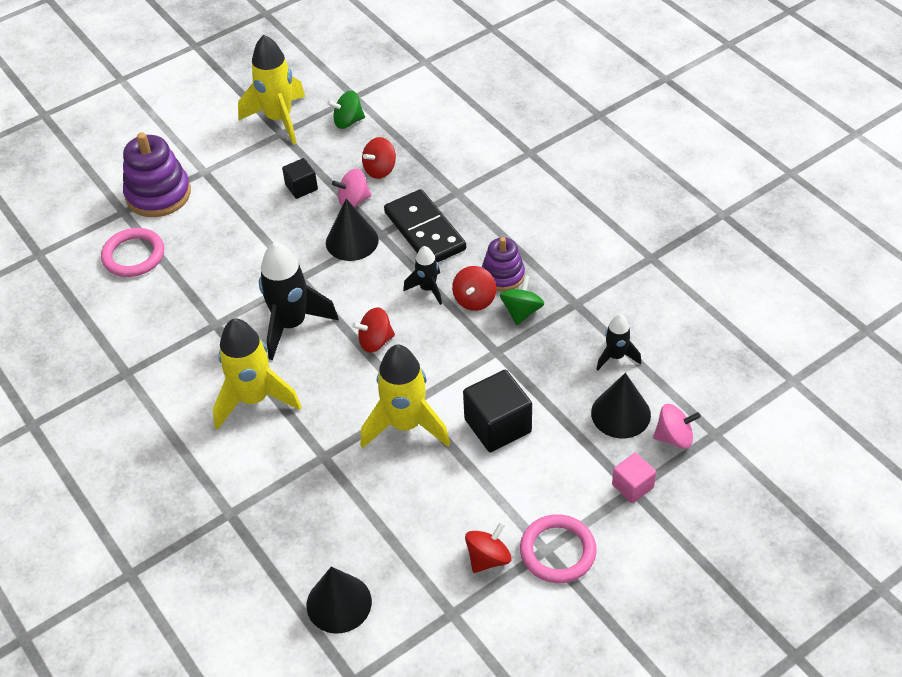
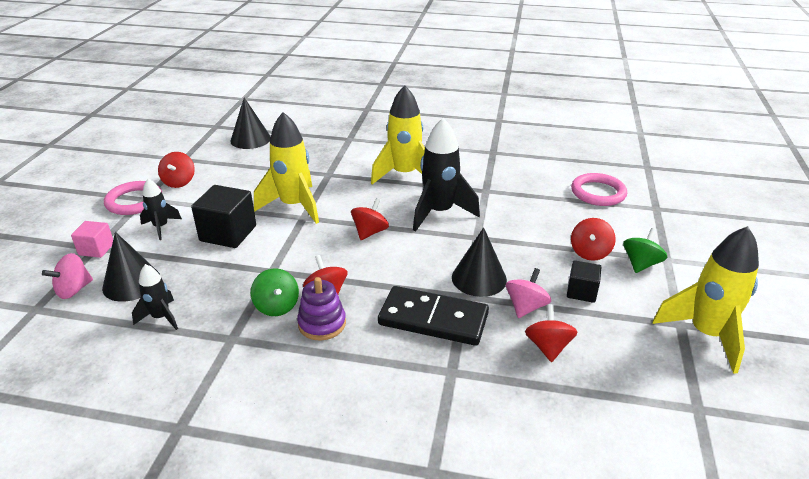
camera: 135 degrees right, 15 degrees down
(158, 194) = (659, 228): purple stacking toy -> none
(243, 209) = (590, 252): none -> red spinning top
(348, 121) = (653, 375): green spinning top -> green spinning top (641, 264)
(427, 289) = (374, 280): black rocket -> black rocket (161, 227)

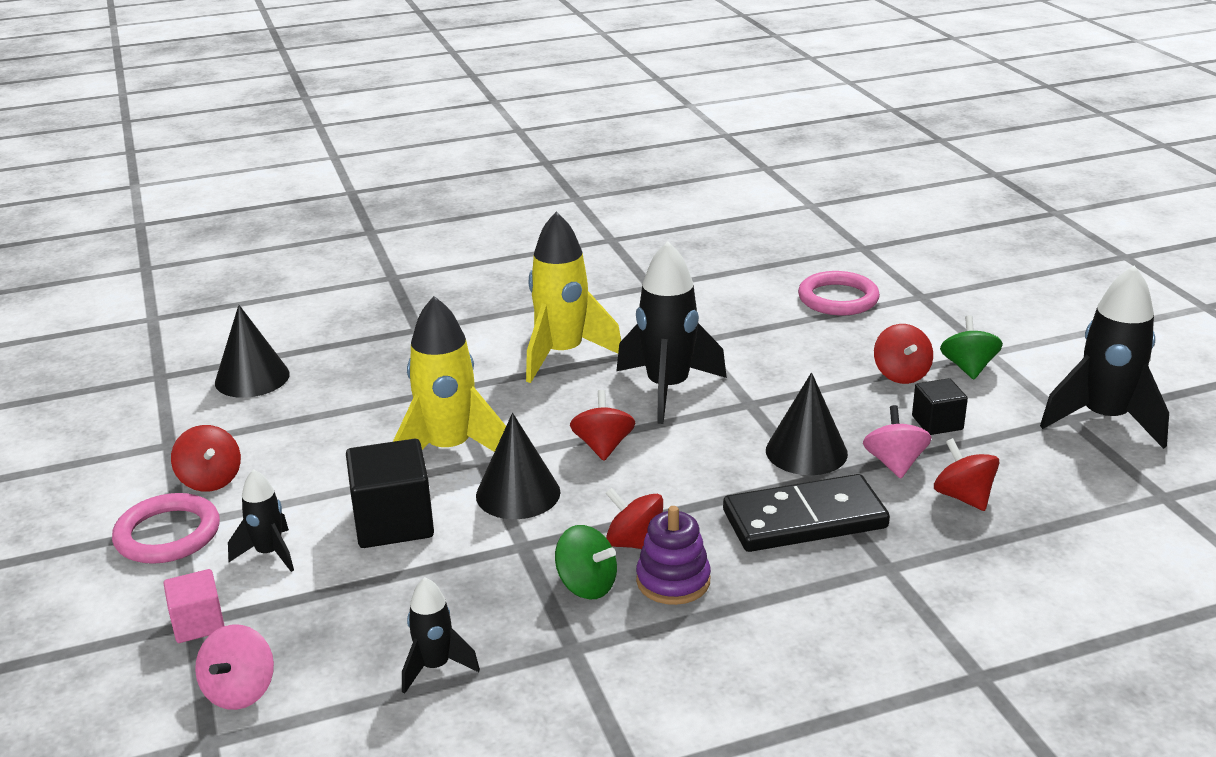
camera: 30 degrees left, 5 degrees down
(131, 283) = (325, 644): black cone -> black cone (518, 493)
(706, 334) = (1104, 419): yellow rocket -> black rocket

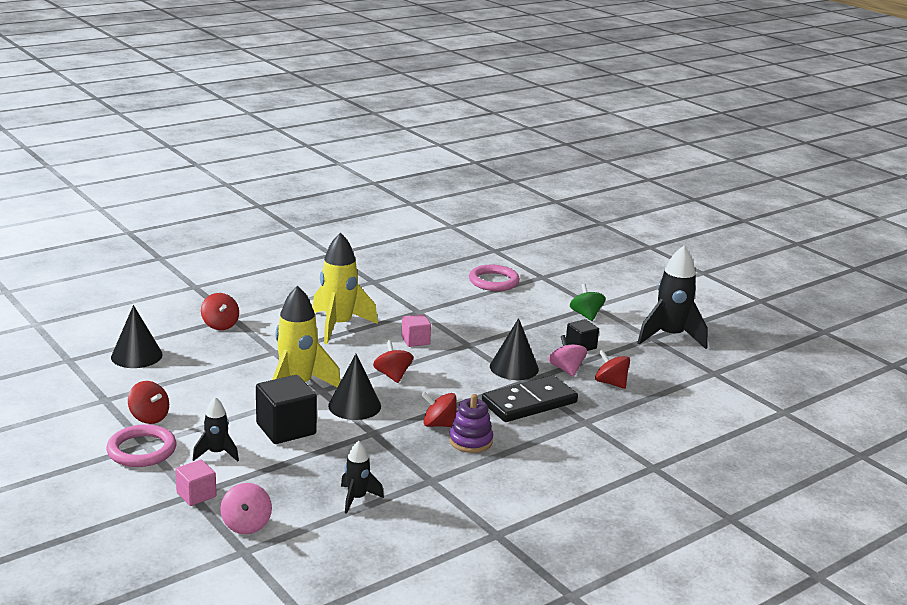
camera: 20 degrees left, 5 degrees down
(586, 585) = (422, 449): green spinning top -> none
(668, 389) = (415, 340): black rocket -> pink cube
(901, 374) = (549, 321): red spinning top -> red spinning top (220, 325)

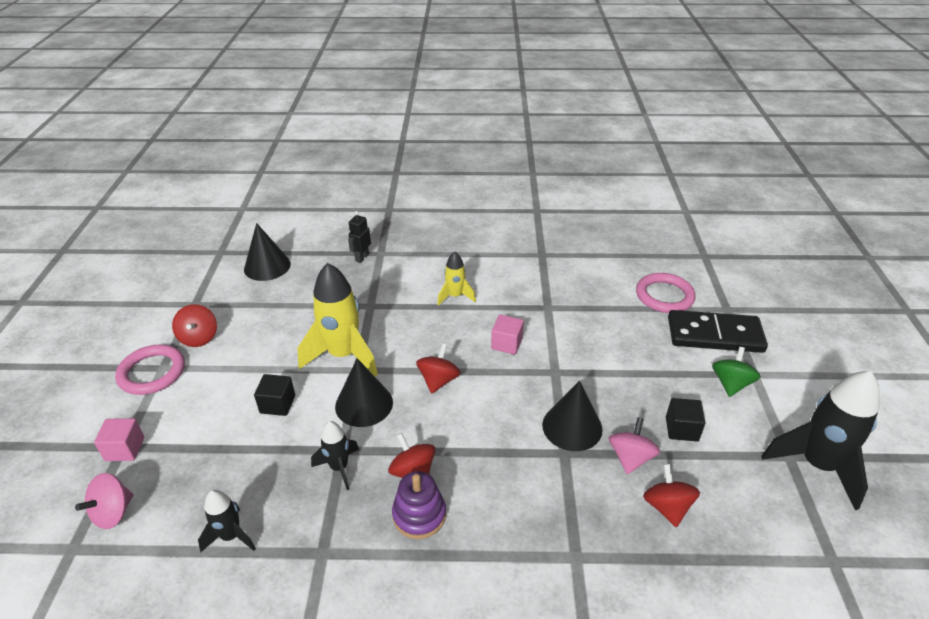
camera: 40 degrees right, 15 degrees up
(217, 453) = (195, 406): black rocket -> black rocket (339, 468)
(220, 325) = (362, 257): red spinning top -> black robot
(286, 429) = (277, 404): black cube -> black cube, size x0.58
(338, 326) = (455, 296): yellow rocket -> yellow rocket, size x0.53
(529, 403) = (538, 489): black domino -> black domino (714, 335)

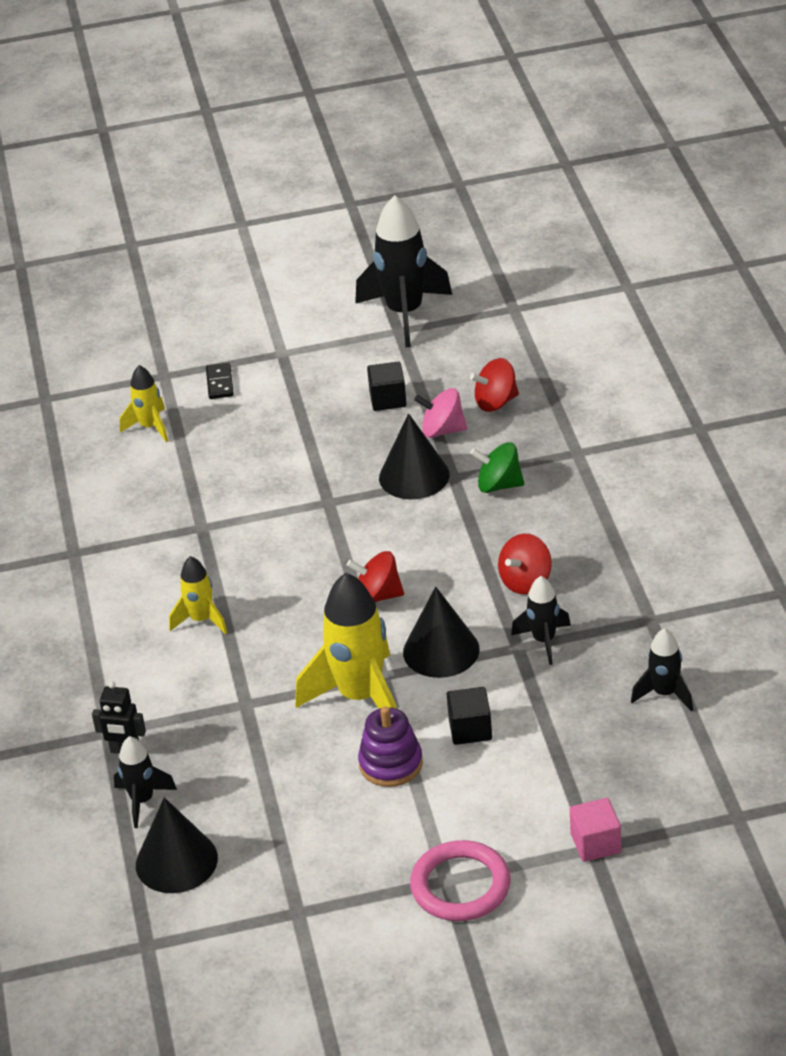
camera: 100 degrees left, 0 degrees up
(113, 513) = (682, 805): pink spinning top -> none
(199, 338) = (373, 867): red spinning top -> none
(319, 259) = (142, 801): none -> black rocket
(419, 515) = (577, 563): purple stacking toy -> purple stacking toy (391, 764)
(506, 343) = (289, 551): pink cube -> none
(664, 296) = (150, 427): pink ring -> yellow rocket
(714, 335) = (219, 383): black domino -> black domino, size x0.43
(731, 384) = (304, 368): green spinning top -> green spinning top (499, 485)

